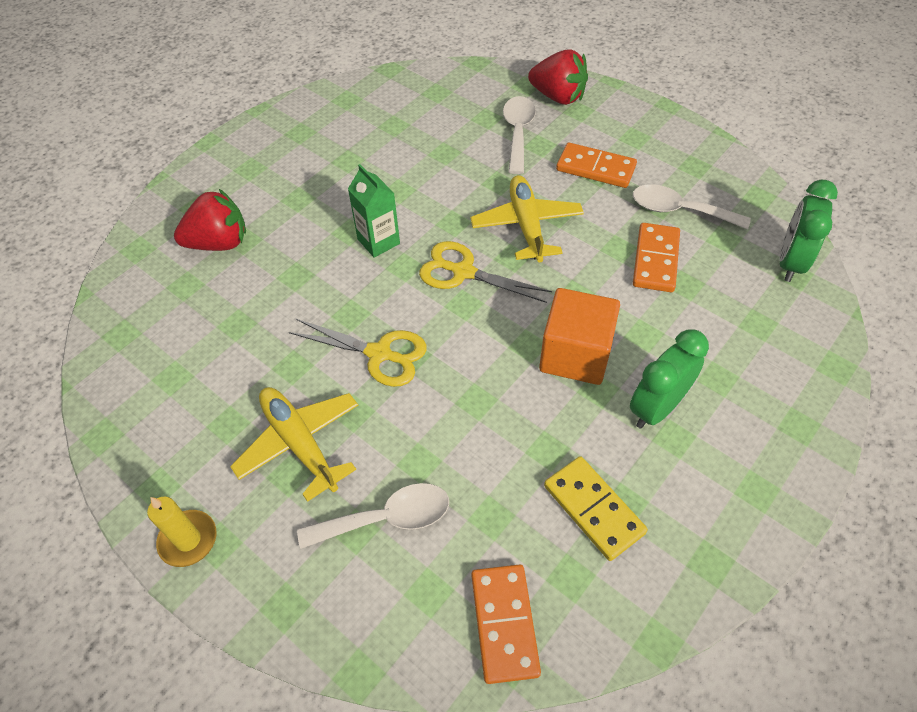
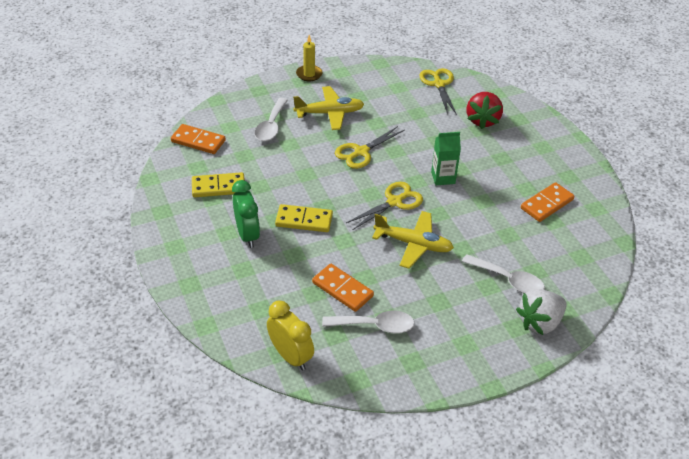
camera: 115 degrees right, 10 degrees down
(141, 325) = (439, 84): none -> yellow scissors
(558, 97) = (539, 322): red strawberry -> white strawberry
(575, 354) = (304, 220): orange cube -> yellow domino
(595, 168) = (445, 303): orange domino -> orange domino (547, 204)
(679, 210) = (375, 325): white spoon -> white spoon turned 45 degrees clockwise
(790, 262) = (291, 356): green clock -> yellow clock

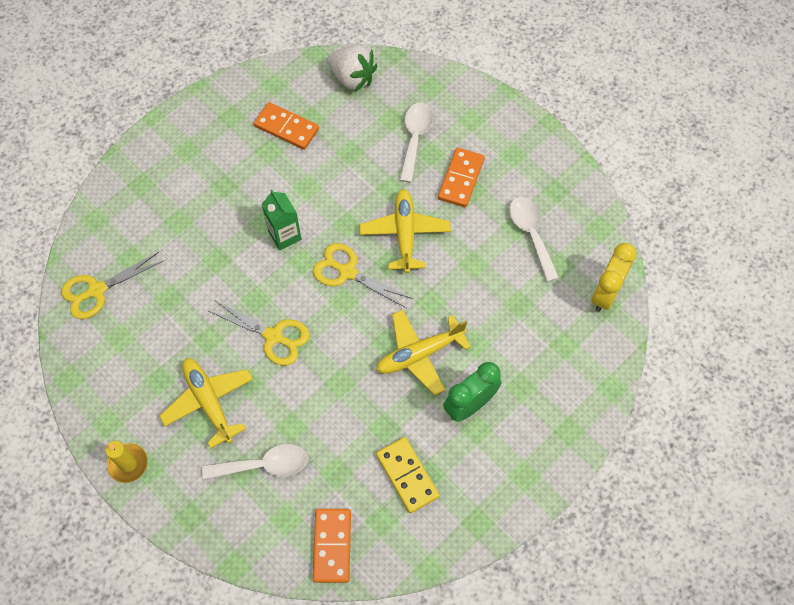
camera: 110 degrees left, 20 degrees up
(304, 220) = (419, 354): yellow domino -> yellow plane
(342, 289) = (500, 279): orange domino -> orange domino (461, 179)
(482, 120) = (159, 222): red strawberry -> none
(539, 322) = (457, 103): white strawberry -> white strawberry (352, 78)

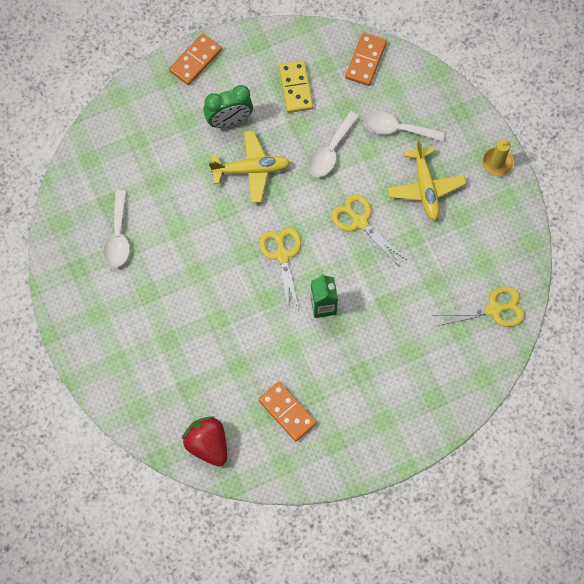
camera: 160 degrees left, 5 degrees up
(347, 272) = (282, 255): yellow scissors -> yellow scissors turned 150 degrees counterclockwise
(352, 78) = (207, 445): white strawberry -> red strawberry
(404, 234) = (222, 272): yellow plane -> none
(415, 138) = (176, 360): white spoon -> white spoon (330, 151)
(461, 179) = (153, 306): orange domino -> orange domino (195, 60)
(605, 293) = (84, 168): yellow clock -> none

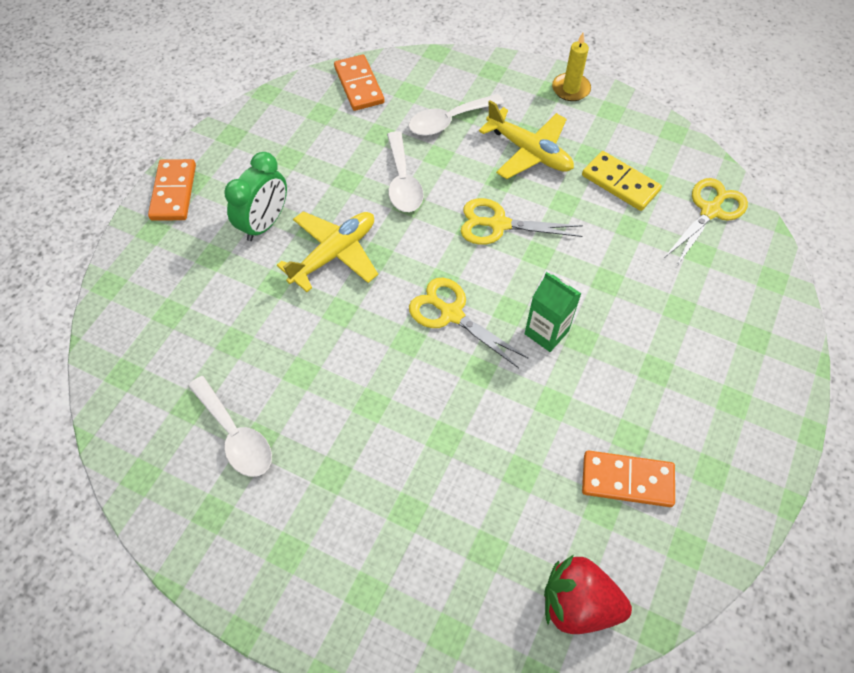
camera: 40 degrees left, 10 degrees down
(295, 88) = (310, 150): yellow domino -> yellow domino (620, 183)

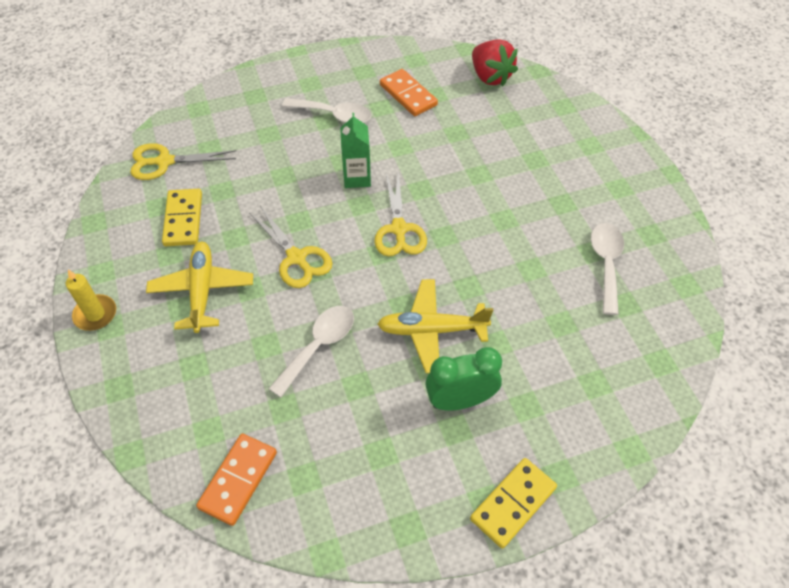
camera: 135 degrees left, 5 degrees down
(173, 192) = (513, 503): orange domino -> yellow domino
(448, 121) = (218, 370): white spoon -> white spoon (334, 115)

